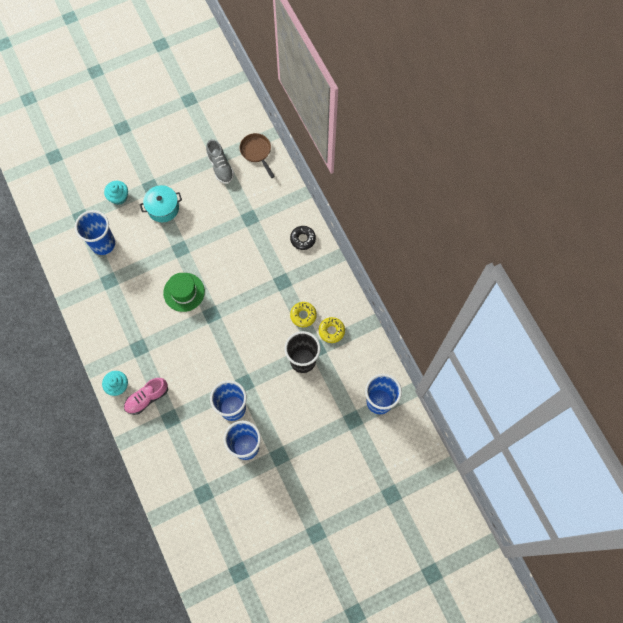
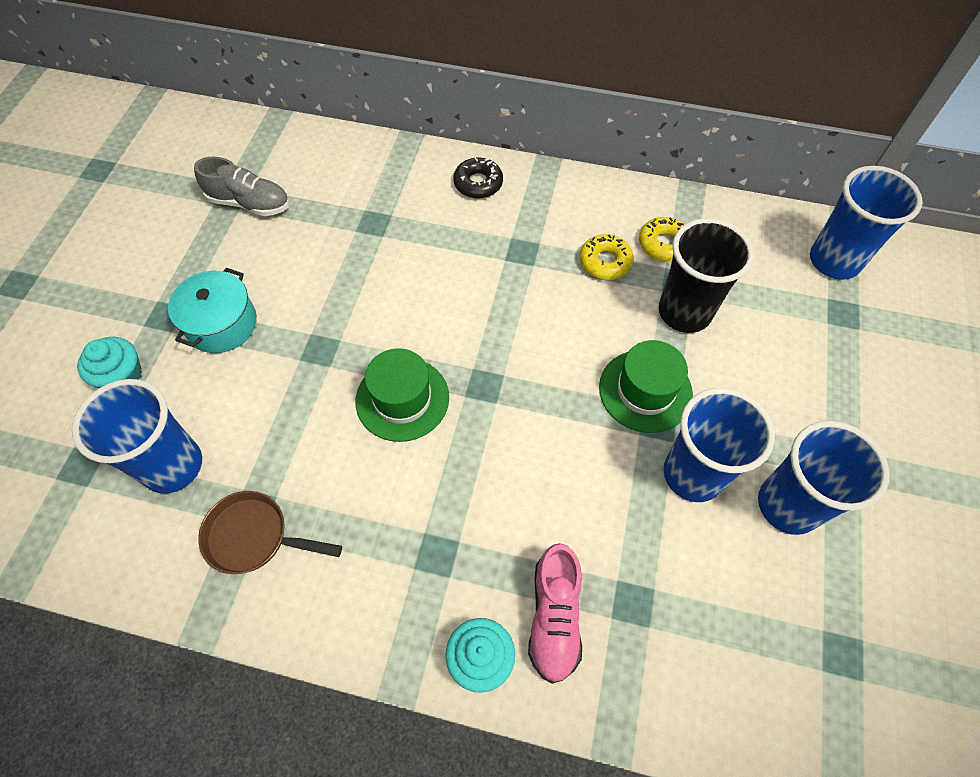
camera: 50 degrees left, 10 degrees down
(254, 370) = (645, 391): none -> green hat
(257, 152) = (282, 148): brown pan -> brown pan (254, 537)

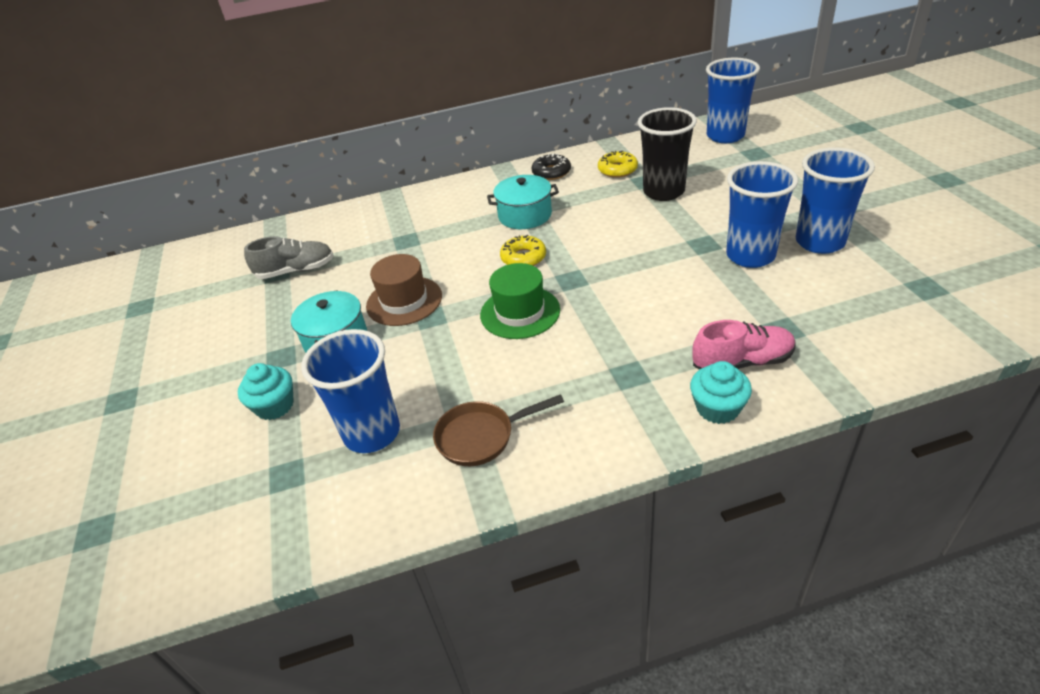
camera: 25 degrees left, 20 degrees down
(312, 311) = (404, 301): none -> brown hat
(478, 183) = (464, 193): black donut -> black donut (551, 172)
(512, 257) = (525, 215): none -> turquoise pot
(554, 617) = (742, 362): pink shoe -> pink shoe turned 75 degrees counterclockwise
(605, 262) = (589, 192): yellow donut -> yellow donut (523, 257)
(645, 391) = (679, 234): green hat -> none

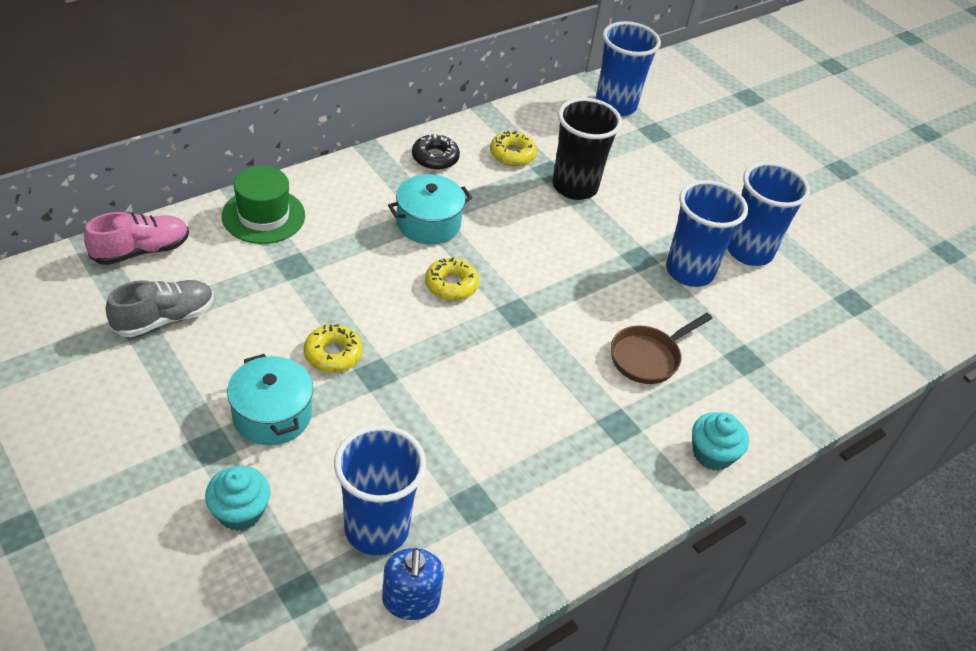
camera: 30 degrees left, 5 degrees up
(371, 495) = (410, 600): none -> blue soap dispenser
(404, 301) = (333, 354): brown hat -> yellow donut
(481, 437) = (498, 516): brown pan -> brown pan (648, 357)
(520, 312) = (477, 359): green hat -> green hat (263, 216)
(742, 362) = (719, 400): pink shoe -> pink shoe (141, 251)

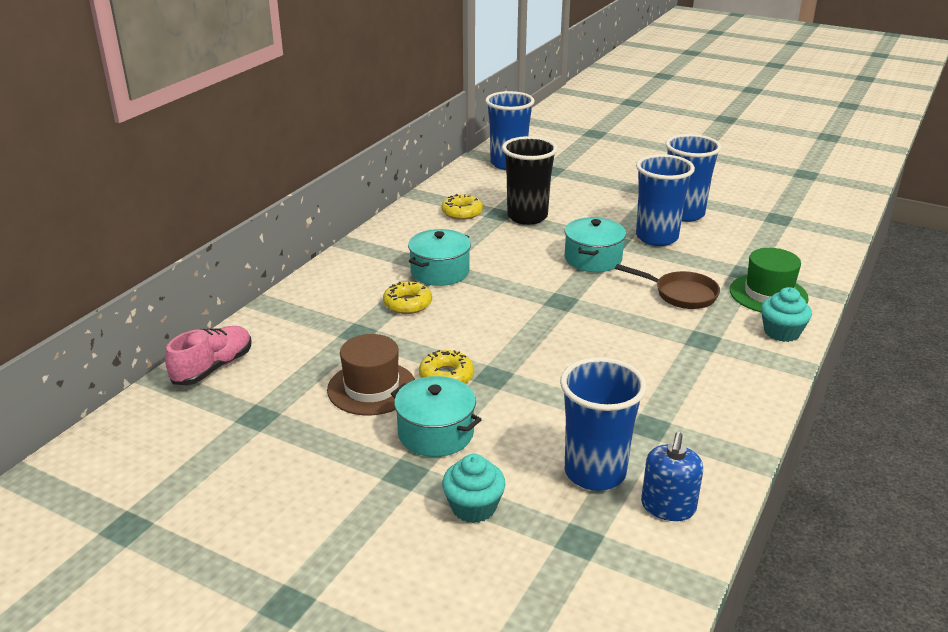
camera: 20 degrees left, 15 degrees down
(164, 318) = (279, 405): grey shoe -> none
(256, 337) = (371, 388): none -> brown hat
(263, 216) = (300, 310): green hat -> green hat (768, 294)
(410, 600) = (668, 507): blue soap dispenser -> blue soap dispenser turned 45 degrees clockwise
(435, 158) = (405, 232): black donut -> none
(451, 285) = (495, 302): yellow donut -> yellow donut (407, 304)
(595, 271) = (593, 259): none -> turquoise pot
(648, 357) = (681, 294): brown pan -> brown pan turned 90 degrees counterclockwise

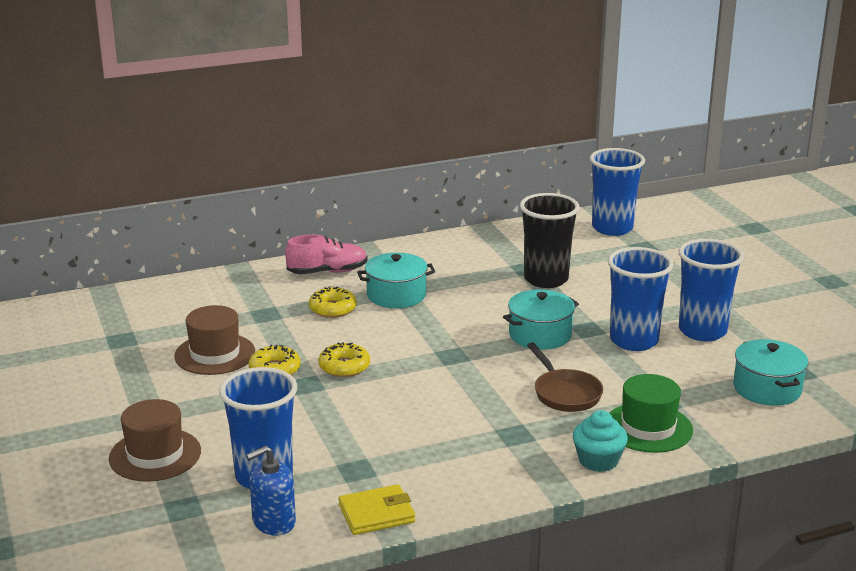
camera: 40 degrees right, 5 degrees down
(213, 368) = (143, 298): pink shoe -> pink shoe (327, 272)
(436, 433) = (207, 401): turquoise pot -> turquoise pot (767, 389)
(462, 212) = (495, 256): yellow donut -> yellow donut (344, 367)
(473, 507) = (155, 455): turquoise cupcake -> brown hat
(724, 453) = (376, 514): none -> yellow wallet

